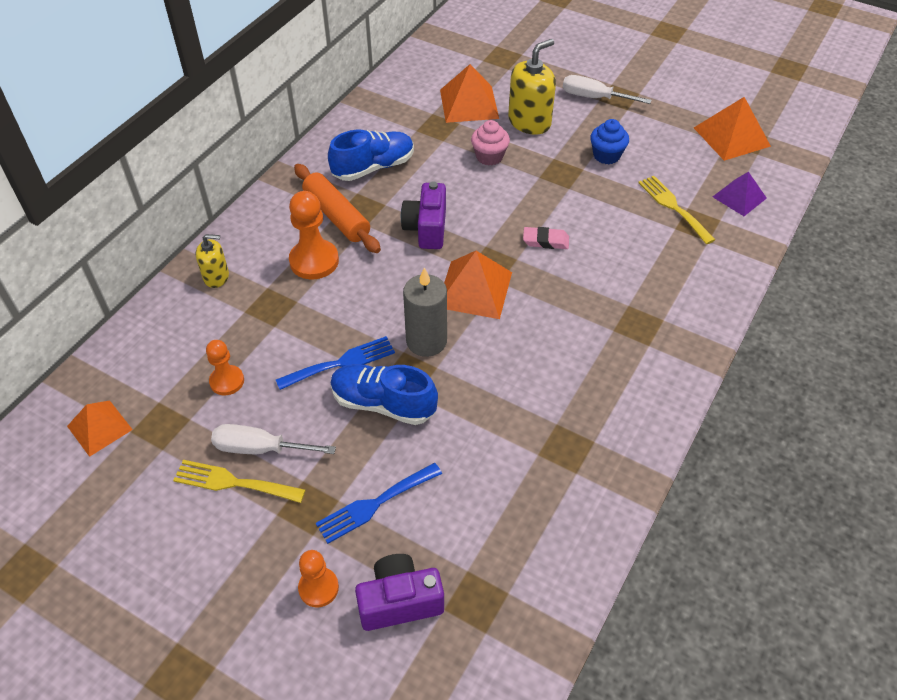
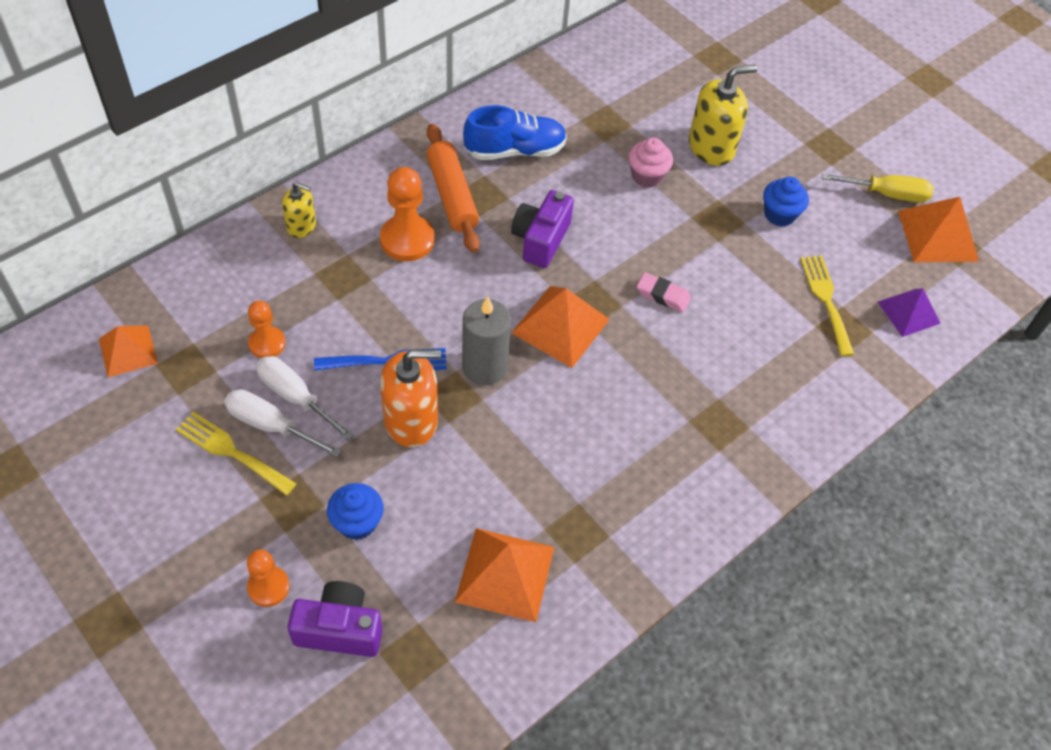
camera: 15 degrees right, 5 degrees up
(374, 504) = (357, 522): blue fork -> blue cupcake
(383, 403) = (411, 420): blue shoe -> orange soap dispenser
(469, 104) = (653, 105): orange pyramid -> orange pyramid (505, 574)
(594, 97) = (799, 139): white screwdriver -> white screwdriver (295, 397)
(679, 118) = (887, 194): none -> yellow screwdriver

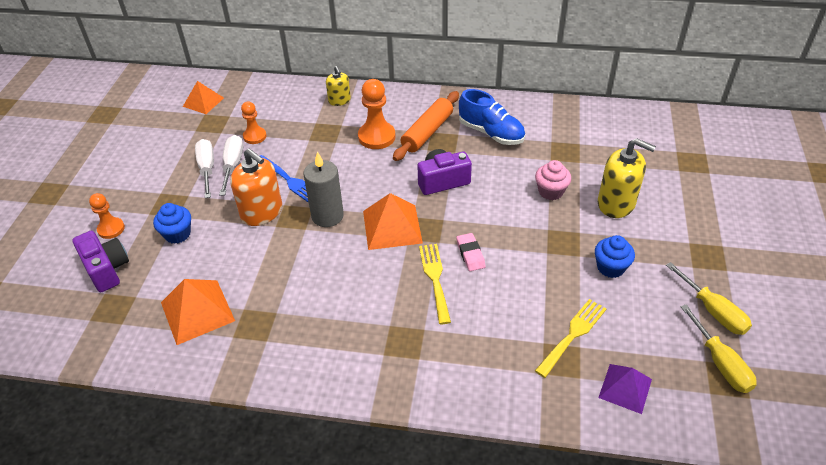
camera: 55 degrees right, 10 degrees down
(231, 451) = (179, 167): yellow fork -> yellow fork (435, 278)
(938, 235) = (720, 363): orange pyramid -> yellow screwdriver

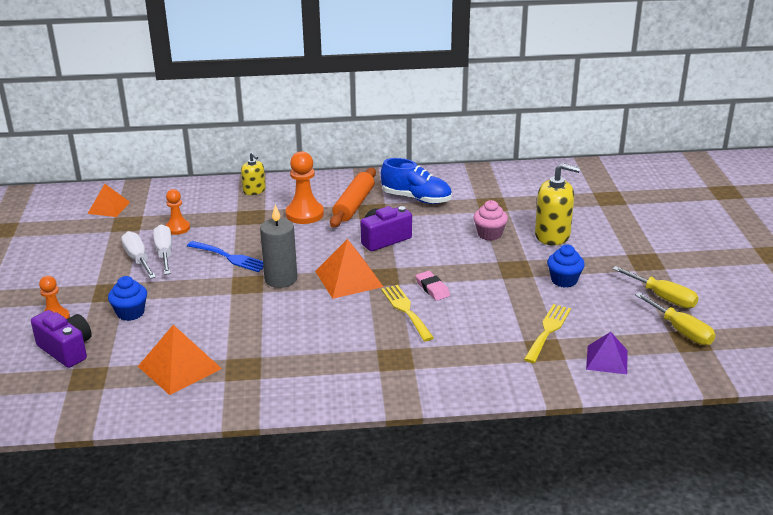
camera: 15 degrees left, 15 degrees down
(262, 212) = (212, 285): orange soap dispenser -> none

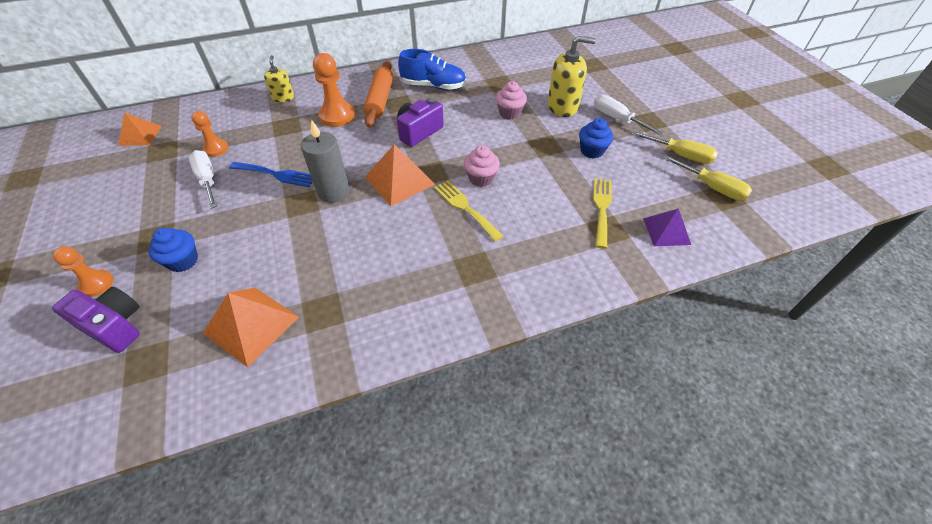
camera: 15 degrees left, 20 degrees up
(138, 259) = (180, 191): white screwdriver -> white screwdriver (617, 119)
(254, 191) = (283, 97): yellow soap dispenser -> yellow soap dispenser turned 135 degrees counterclockwise
(432, 288) = (481, 178): pink eraser -> pink cupcake

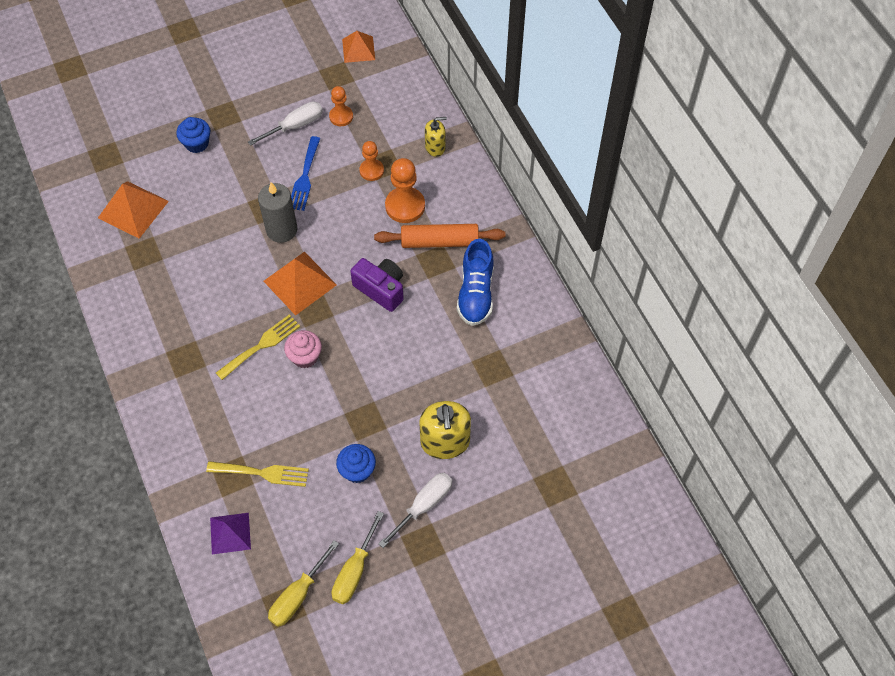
camera: 85 degrees right, 10 degrees up
(97, 284) = (174, 98): orange pawn -> orange pawn (371, 170)
(115, 326) = (136, 126): purple camera -> none
(509, 113) = (425, 381): pink cupcake -> none

